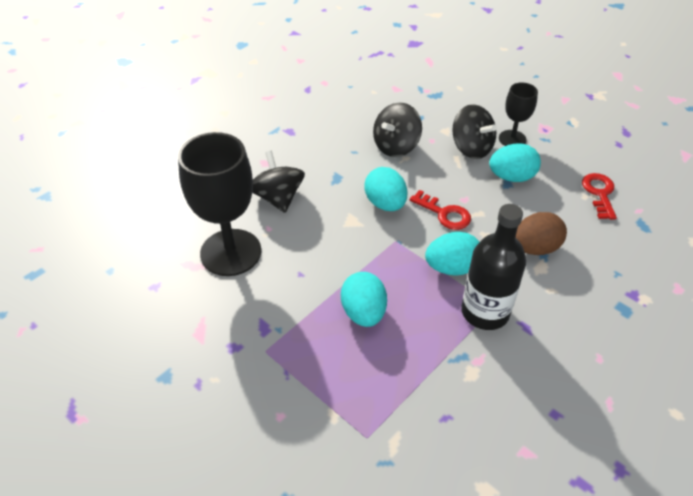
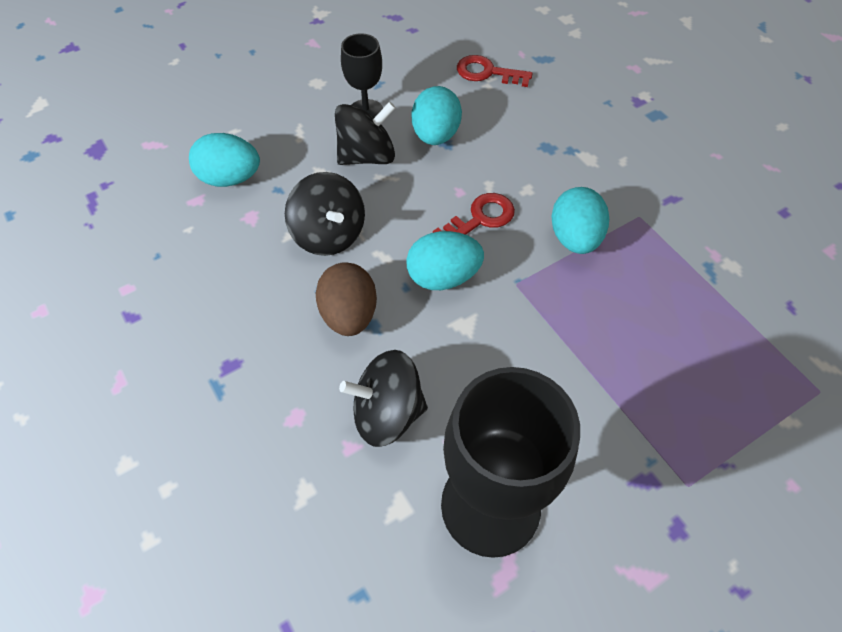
camera: 75 degrees left, 10 degrees up
(363, 313) = (634, 350): turquoise egg -> turquoise egg (230, 178)
(485, 312) = (647, 227): black bottle -> none
(535, 248) = (559, 153): brown egg -> brown egg (349, 315)

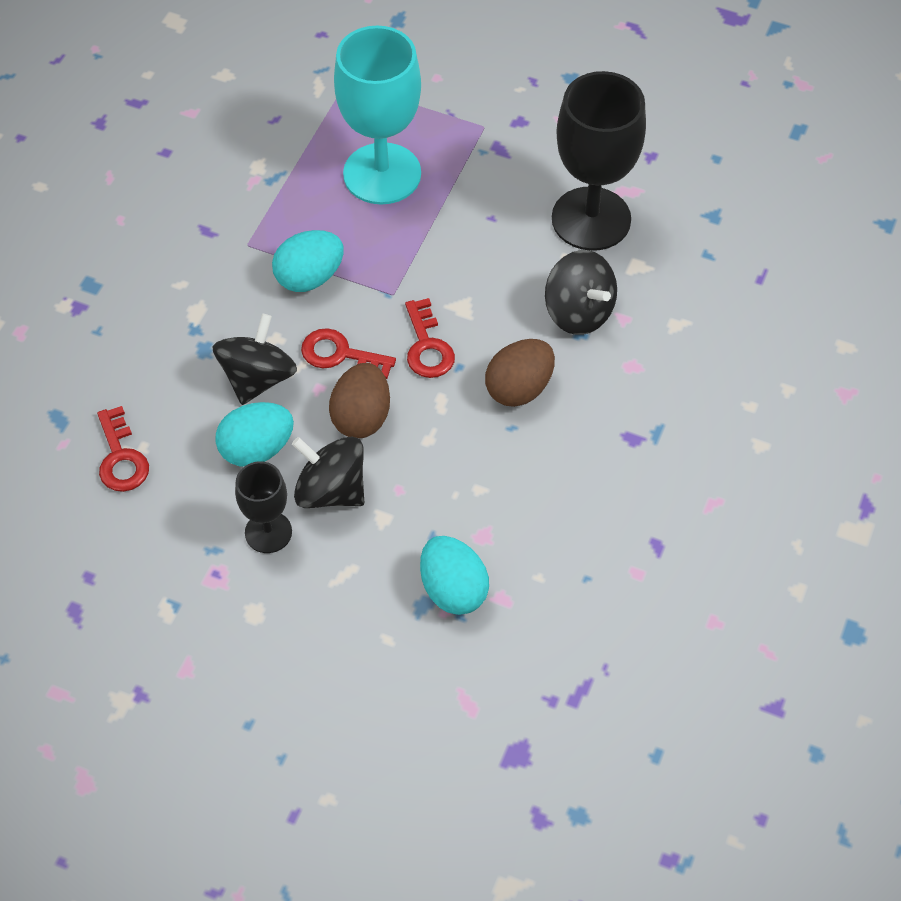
camera: 125 degrees left, 0 degrees up
(329, 234) = (451, 457): black spinning top -> black spinning top (258, 378)
(412, 202) = (361, 417): none -> brown egg
(443, 277) = (427, 346): turquoise egg -> red key
(668, 353) = (382, 174): none -> turquoise goblet

